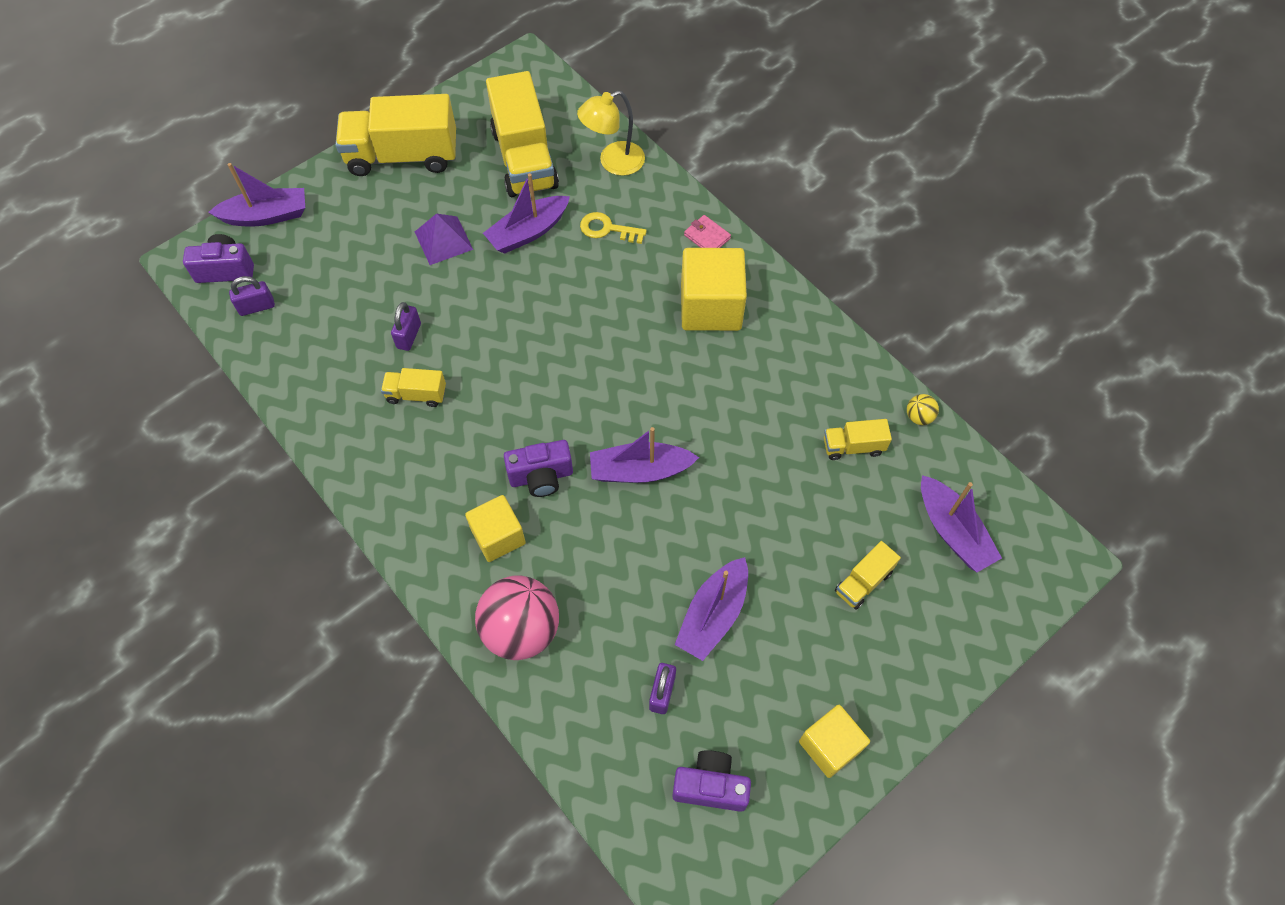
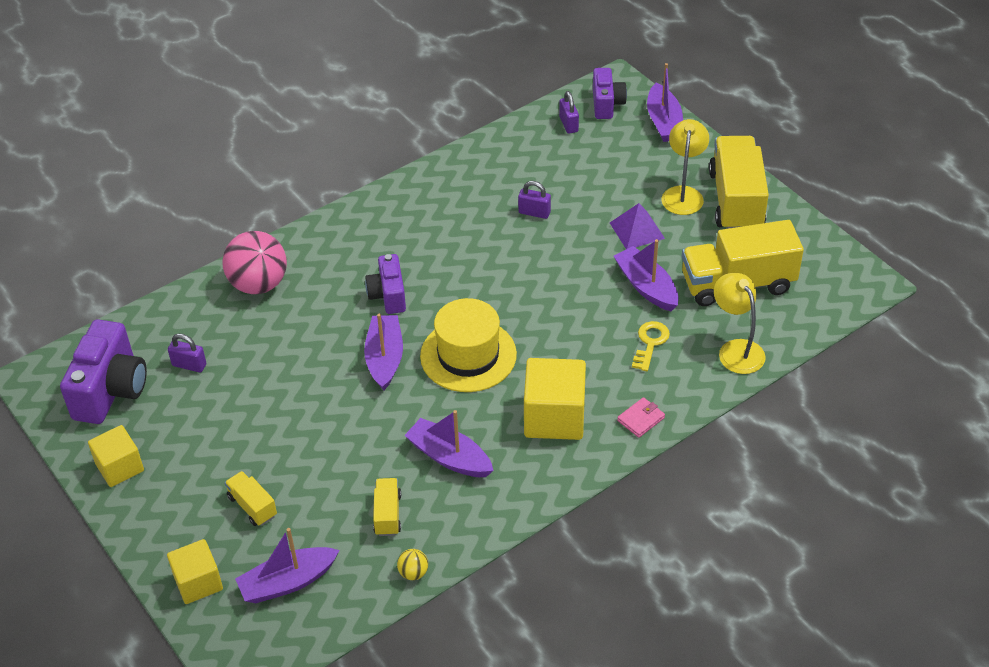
camera: 95 degrees right, 15 degrees down
(389, 200) = (683, 194): none -> yellow lamp
(416, 394) = (475, 219): yellow truck -> none
(498, 536) = (339, 270): yellow cube -> yellow cube (198, 582)
(631, 388) = (468, 355): none -> yellow hat
(710, 786) = (111, 390): purple camera -> purple camera, size x1.63
(713, 615) = (245, 400): purple boat -> purple boat (449, 457)

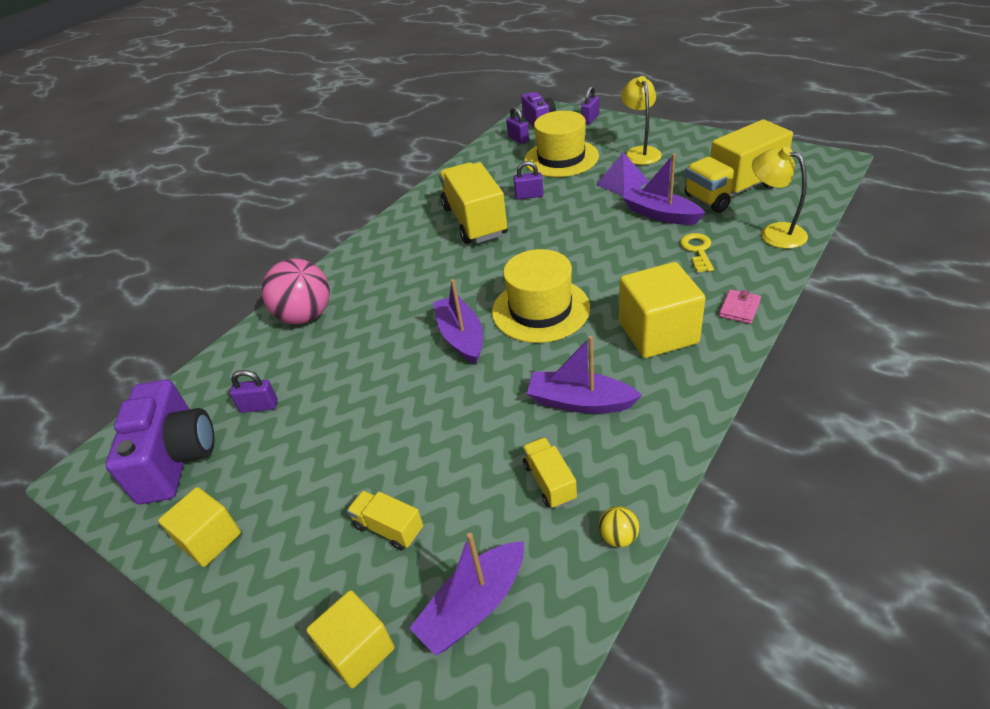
camera: 15 degrees left, 5 degrees down
(388, 295) = (436, 287): purple camera -> none
(597, 171) = (561, 158): none -> yellow hat
(664, 122) = (590, 119): purple boat -> purple padlock
(736, 200) = (684, 144): yellow truck -> yellow truck (475, 221)

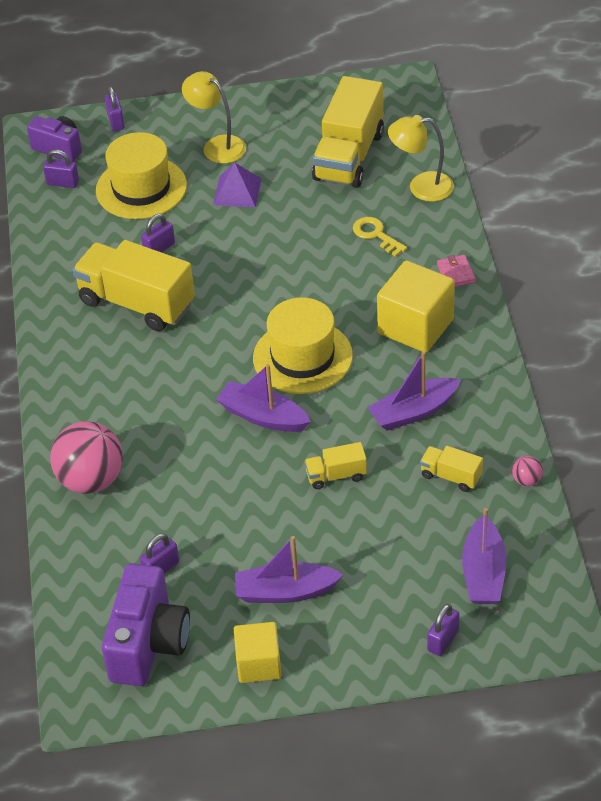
camera: 45 degrees left, 5 degrees up
(177, 459) = (148, 644): purple camera -> purple camera turned 60 degrees clockwise
(358, 650) = (443, 640): yellow cube -> purple padlock
(389, 528) = (378, 572): yellow truck -> yellow truck (336, 475)
(618, 537) = (526, 480): yellow ball -> pink ball
(660, 214) = (309, 212): purple boat -> purple boat (285, 591)

